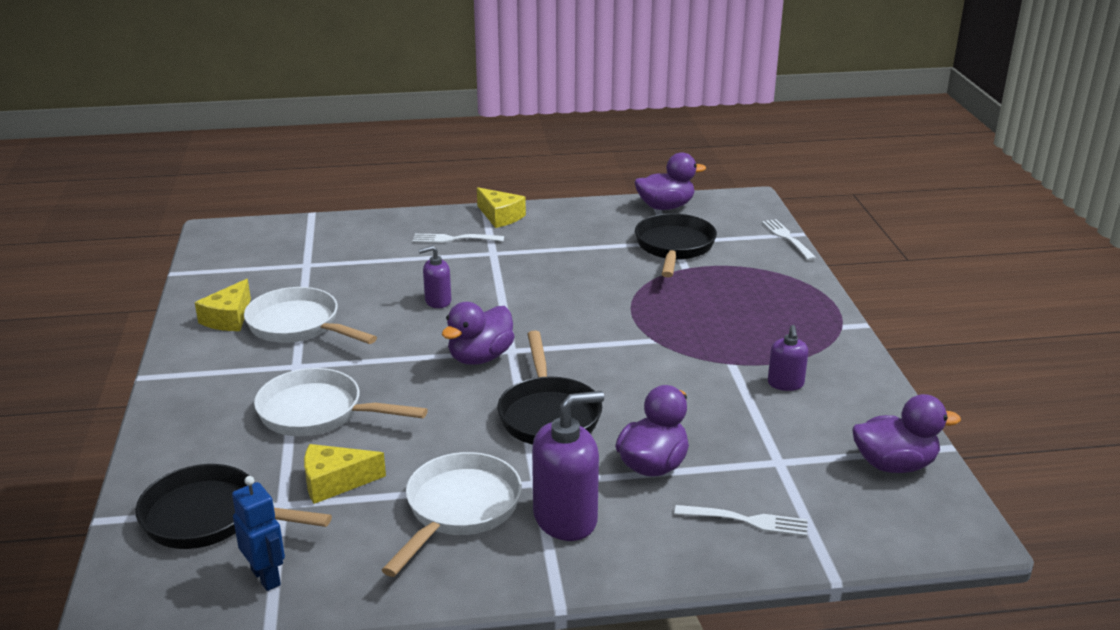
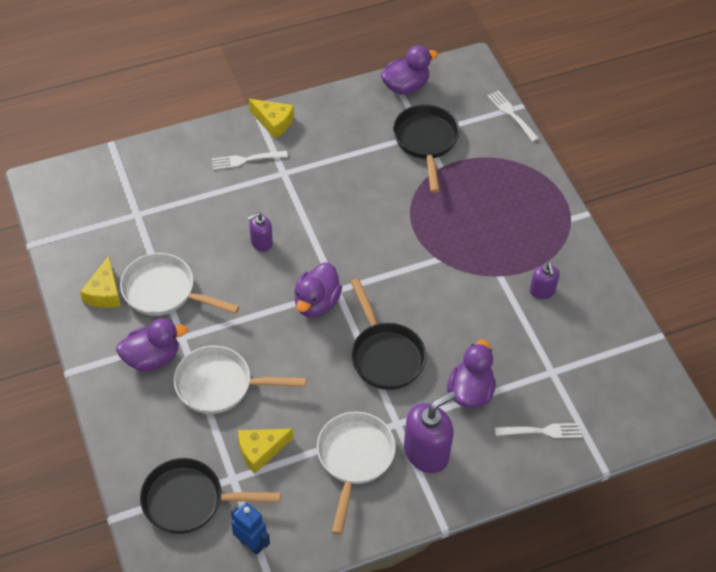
camera: 15 degrees left, 25 degrees up
(894, 465) = (627, 360): purple duck -> purple duck (152, 358)

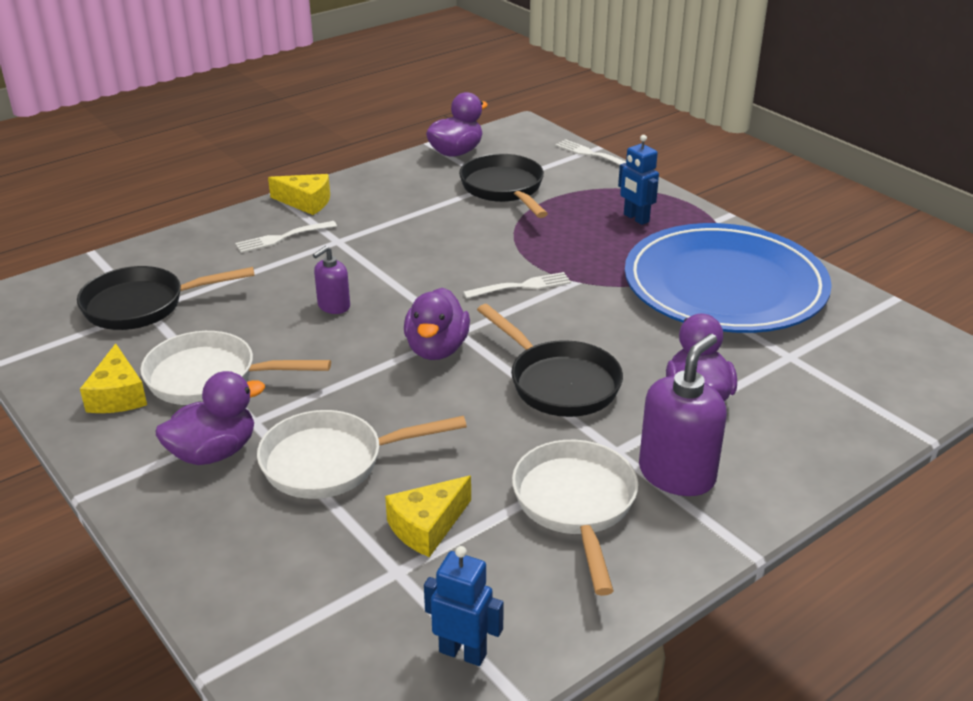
camera: 15 degrees left, 20 degrees down
(190, 501) = (335, 618): black pan -> black pan (142, 305)
(511, 201) = (636, 218): none -> blue robot
(541, 431) = (819, 417): white fork -> white fork (521, 287)
(542, 291) = (724, 286): purple soap dispenser -> blue plate

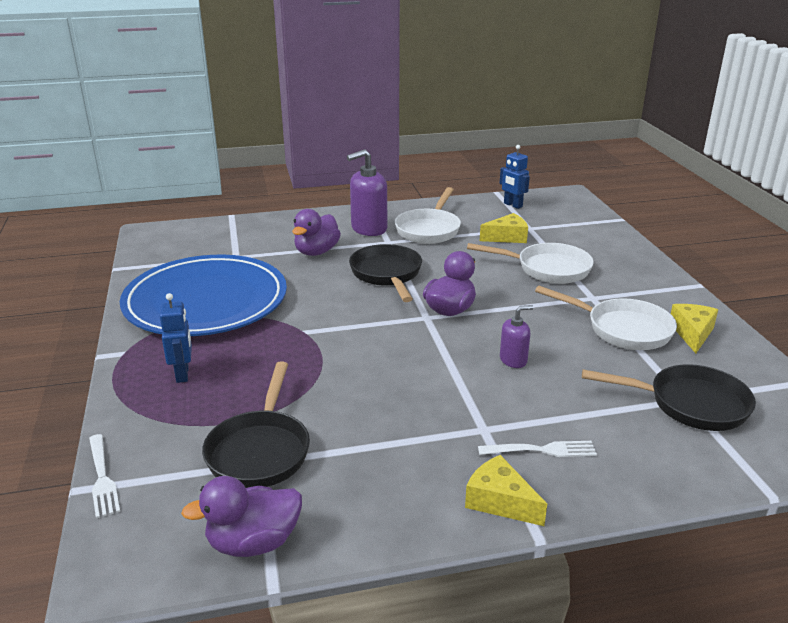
camera: 155 degrees left, 5 degrees down
(214, 452) = (619, 287): purple duck -> none
(521, 287) = (351, 338): white fork -> none

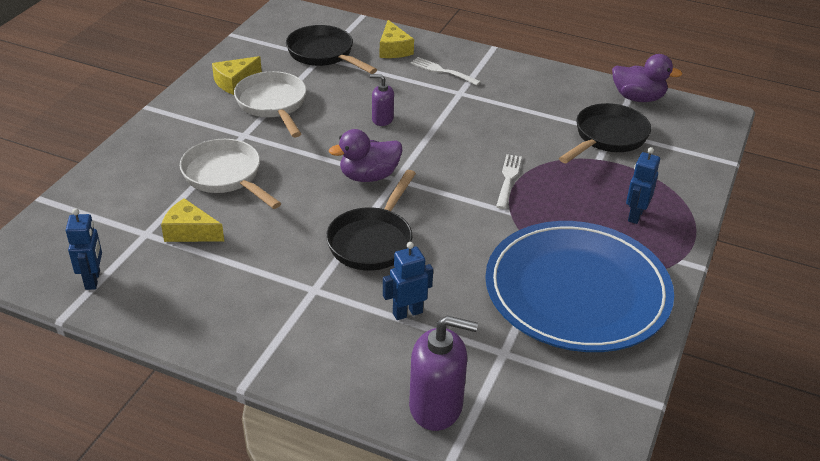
camera: 145 degrees left, 10 degrees up
(102, 477) = (716, 163): white fork -> white fork (508, 179)
(316, 252) = (407, 313): purple duck -> blue robot
(368, 229) = (307, 325): purple soap dispenser -> purple soap dispenser (436, 406)
(429, 229) = (245, 287): white pan -> none
(500, 501) = (495, 63): yellow cheese -> yellow cheese (393, 49)

